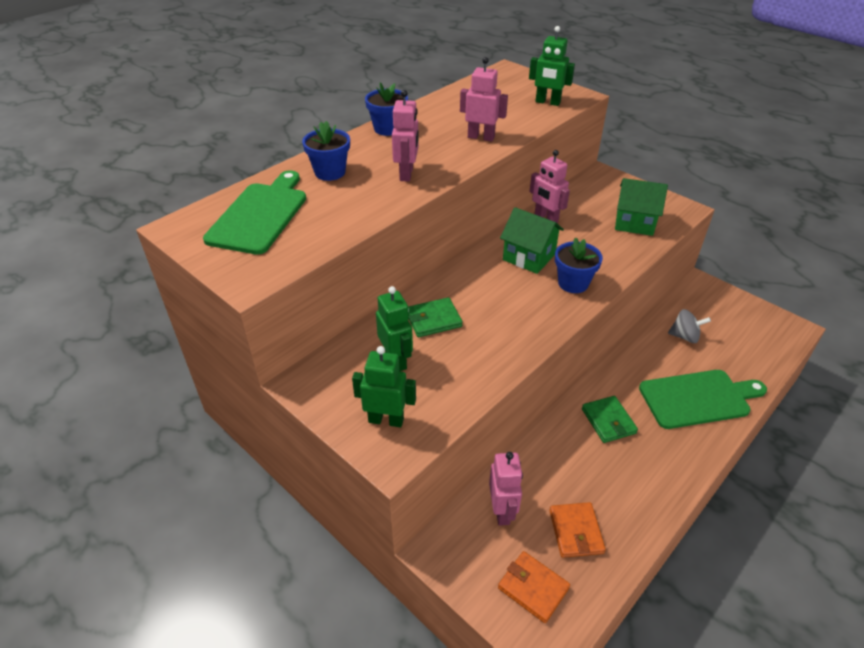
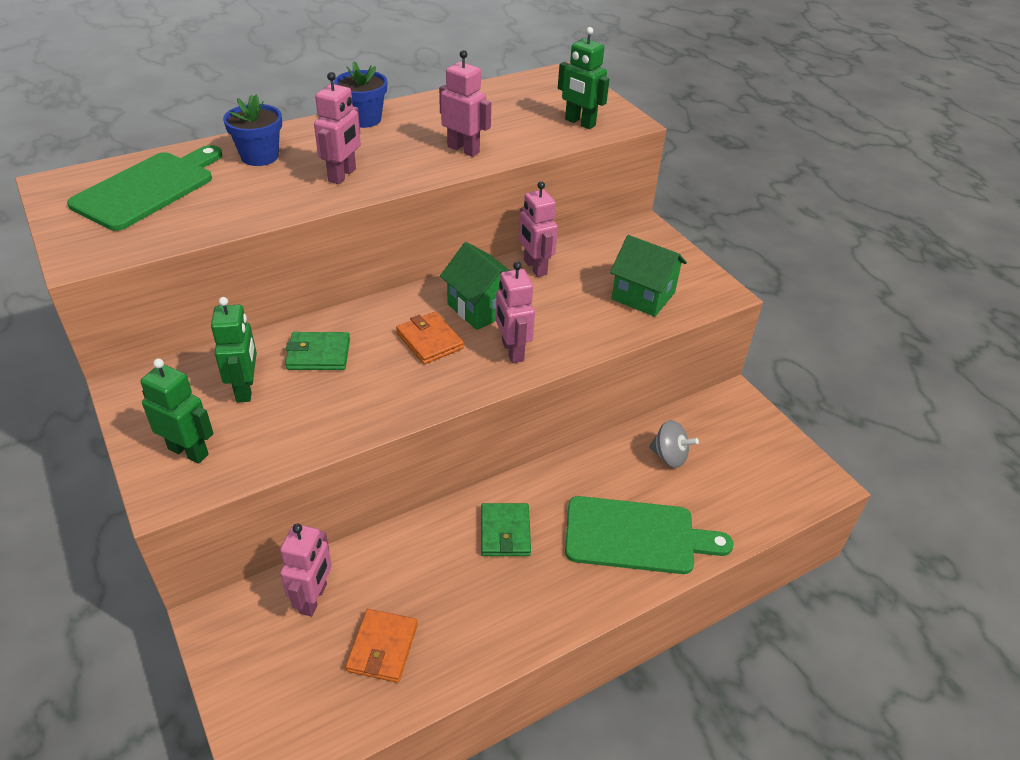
camera: 15 degrees right, 0 degrees up
(533, 588) = (292, 695): orange wallet -> orange wallet (429, 341)
(573, 283) = (512, 351): blue flower pot -> pink robot

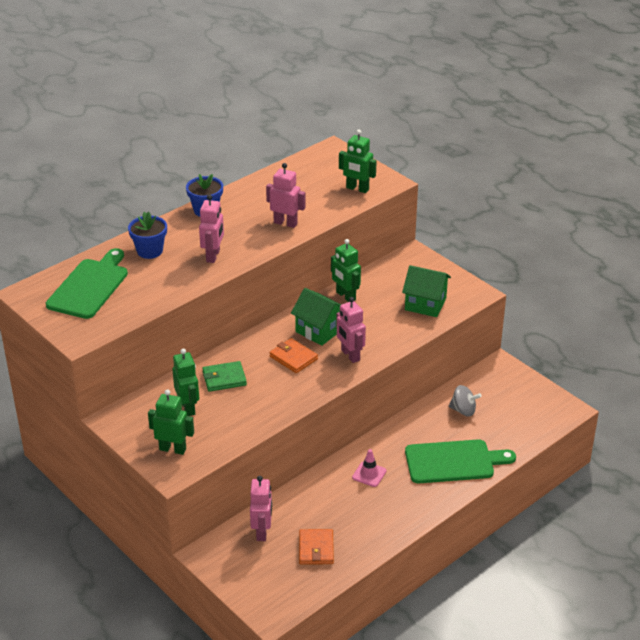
camera: 10 degrees left, 5 degrees down
(505, 532) = (369, 474): green wallet -> pink traffic cone
(534, 267) = (345, 296): pink robot -> green robot

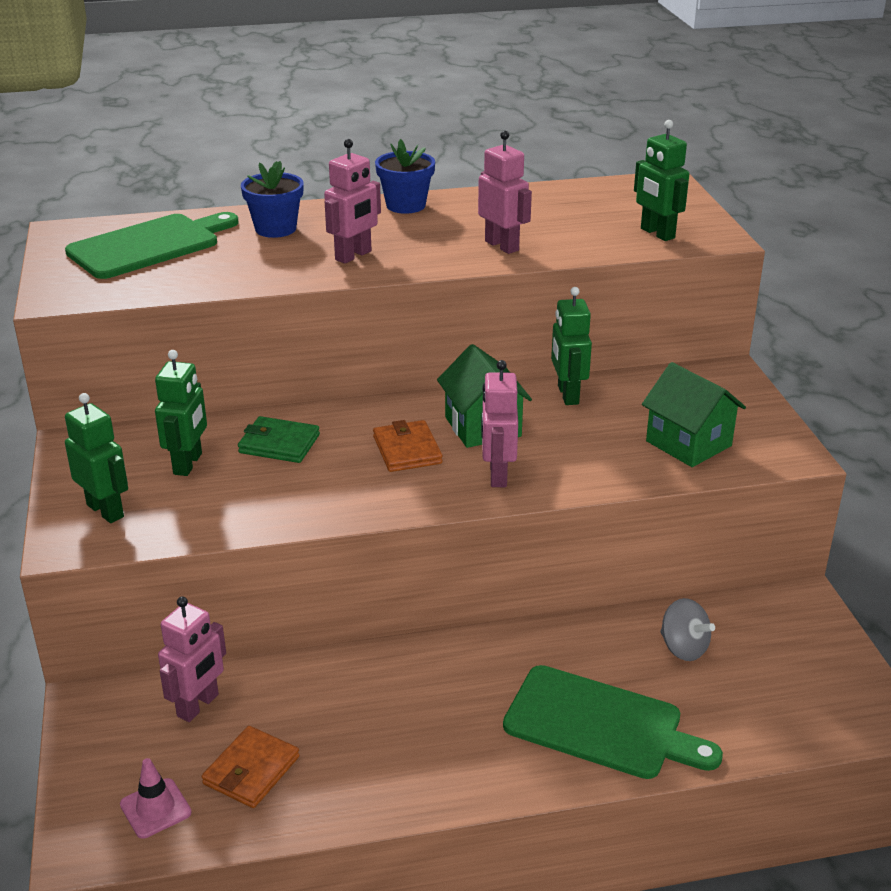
camera: 30 degrees right, 5 degrees down
(369, 474) = (441, 686): pink traffic cone -> pink traffic cone (155, 808)

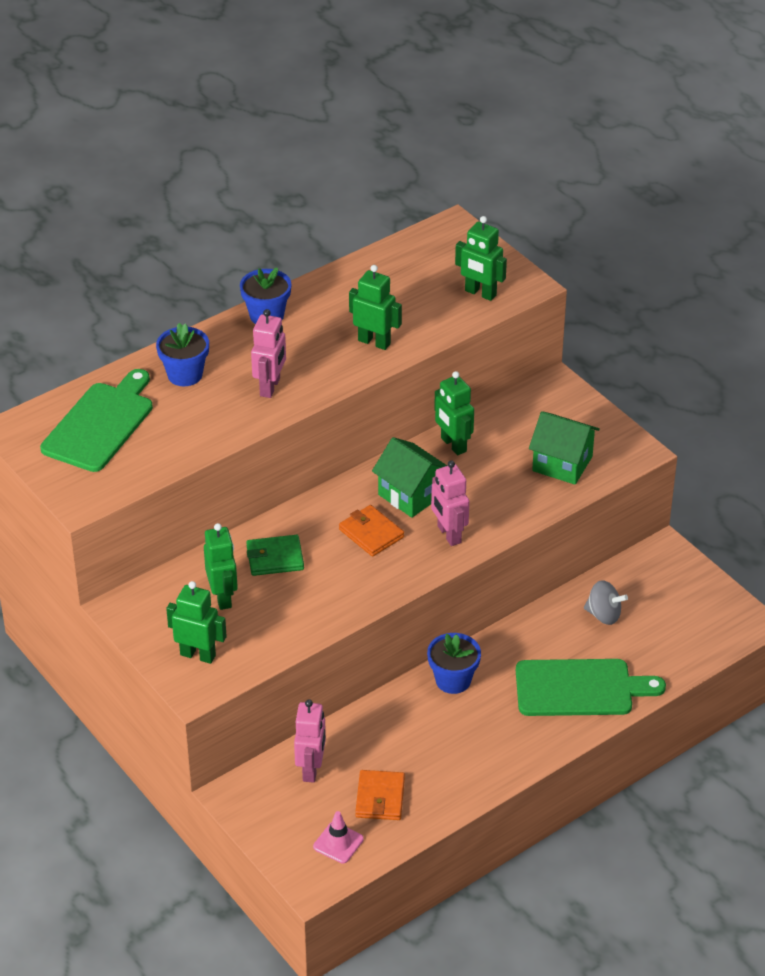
camera: 25 degrees left, 10 degrees up
(444, 662) = (453, 680): none -> blue flower pot
(502, 246) = (374, 342): pink robot -> green robot

